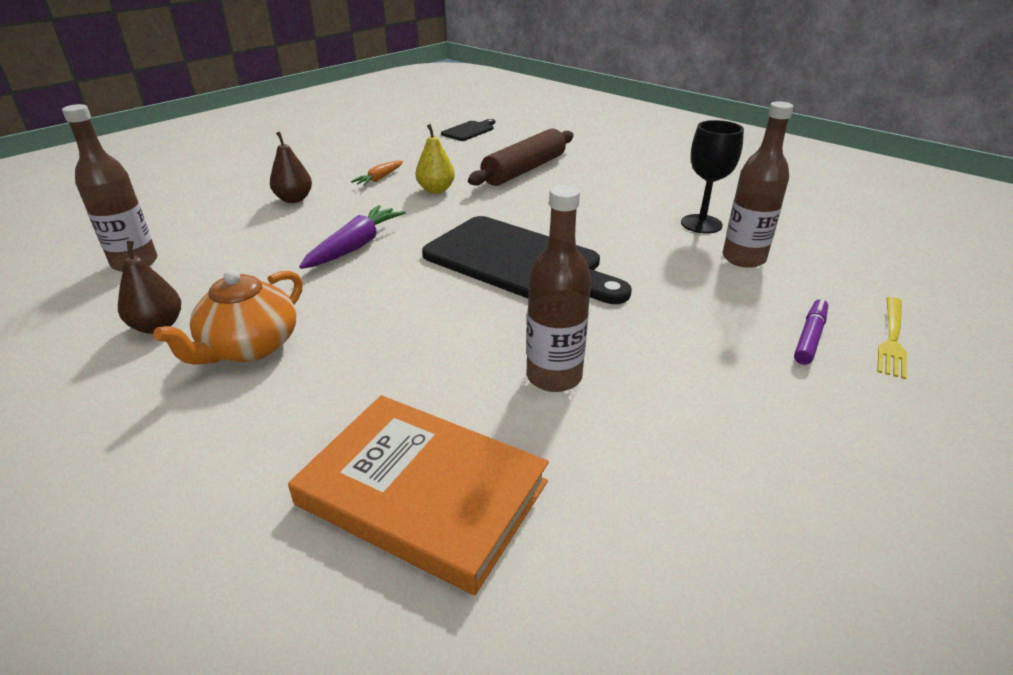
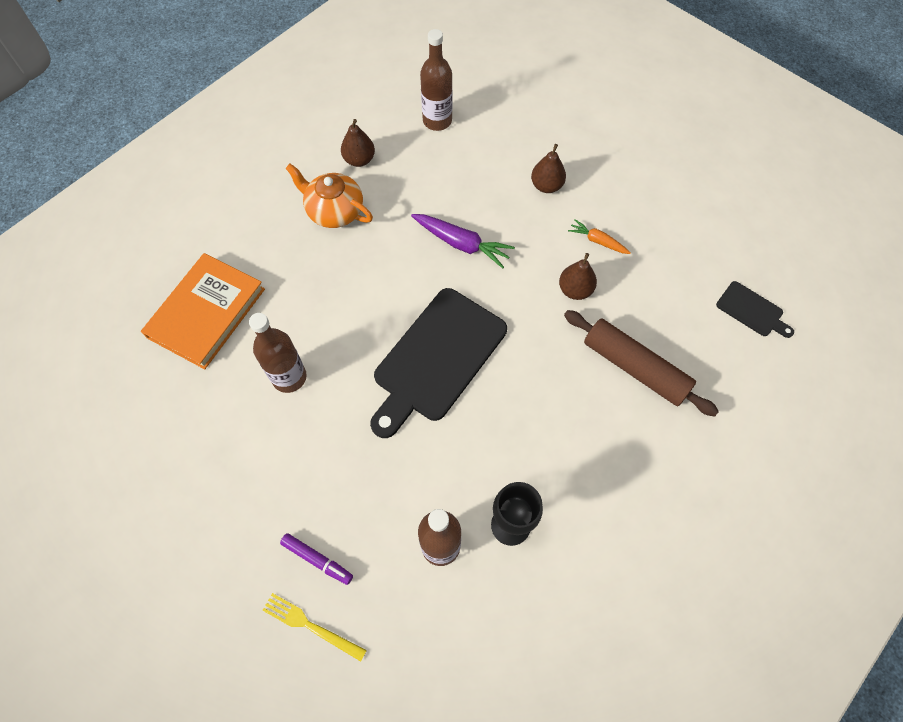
camera: 90 degrees right, 30 degrees up
(436, 190) = (575, 290): yellow pear -> brown pear

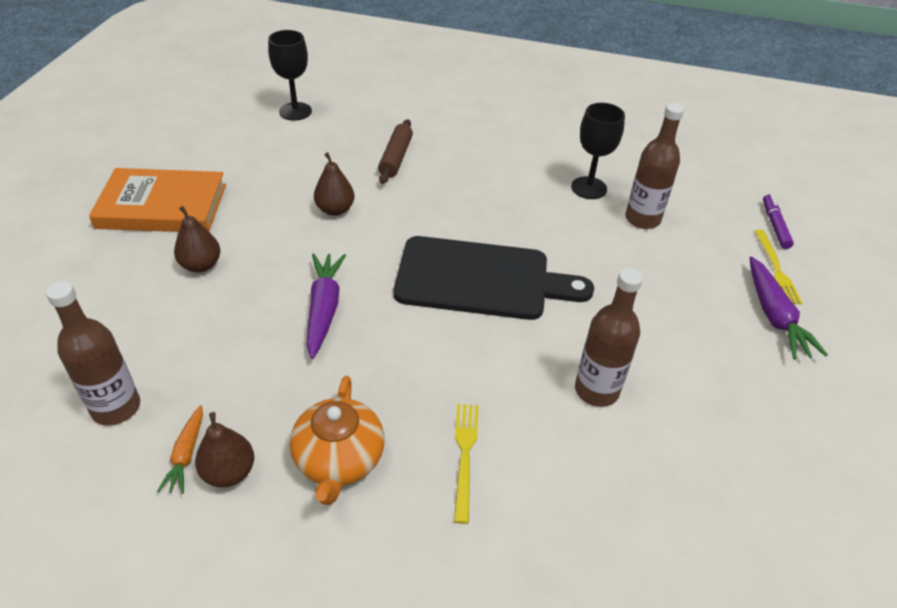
camera: 120 degrees left, 20 degrees down
(206, 313) = (590, 529): orange book -> orange book (162, 206)
(266, 571) = (774, 316): none -> purple carrot
(294, 273) = (465, 455): none -> yellow fork
(317, 560) = (730, 287): purple marker -> purple marker (775, 225)
(598, 241) = (264, 209): orange carrot -> orange carrot (186, 454)
(635, 367) = (396, 158): brown rolling pin -> brown rolling pin, size x0.66
(752, 310) = (295, 111): black cutting board -> black goblet

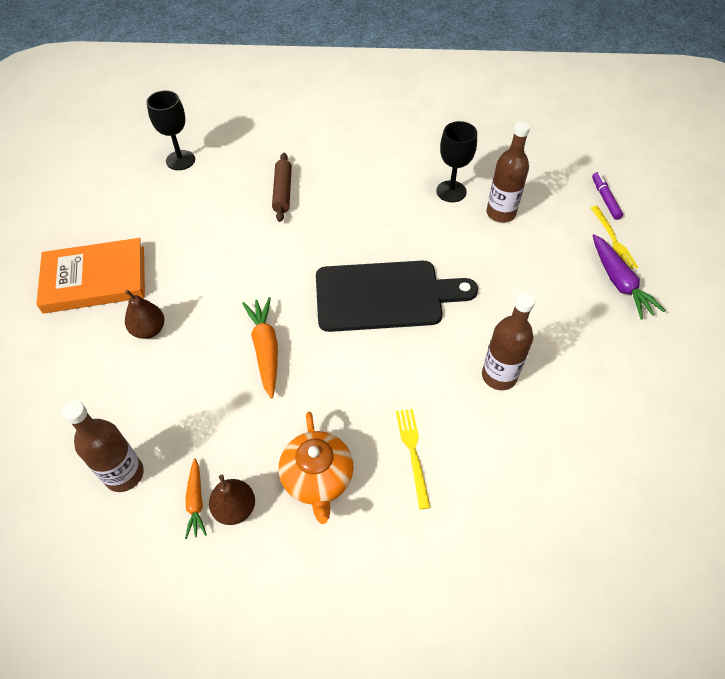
camera: 10 degrees left, 10 degrees up
(324, 309) = (265, 349): purple carrot -> orange carrot
(335, 209) = (246, 253): brown pear -> none

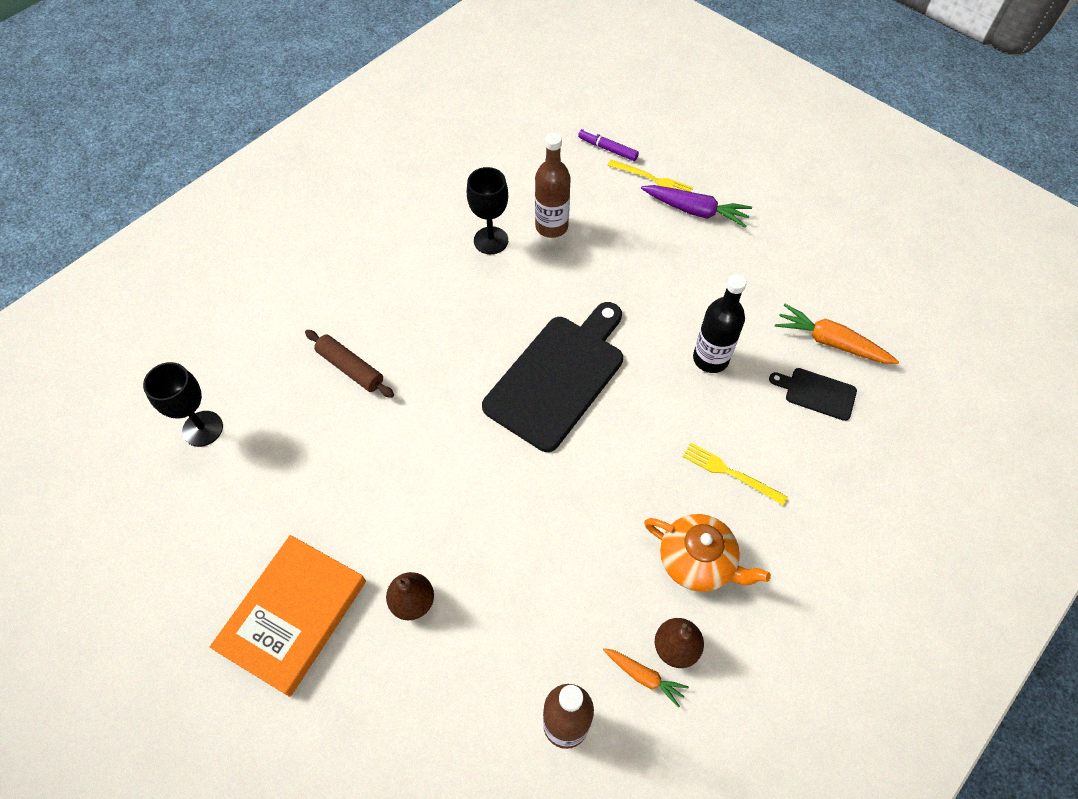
camera: 50 degrees left, 5 degrees up
(265, 349) = (530, 513): orange carrot -> orange carrot (831, 342)
(499, 376) = (710, 359): brown bottle -> black bottle
(549, 470) = (817, 393): none -> black cutting board

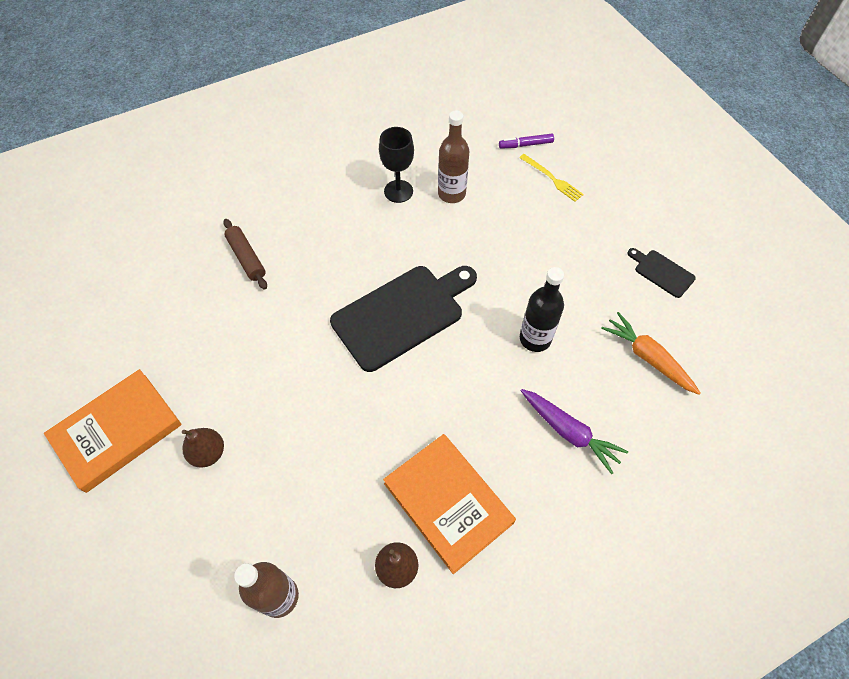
camera: 20 degrees right, 0 degrees up
(202, 428) = (121, 270): black goblet -> none
(607, 149) = (525, 145): purple marker -> purple marker turned 60 degrees counterclockwise
(644, 676) = (360, 582): orange carrot -> none
(695, 211) = (577, 214): purple carrot -> purple carrot (569, 432)
(697, 561) = (448, 503): orange teapot -> orange book
(730, 473) = (509, 439): yellow fork -> none
(817, 393) = (616, 397): black cutting board -> black cutting board (662, 272)

